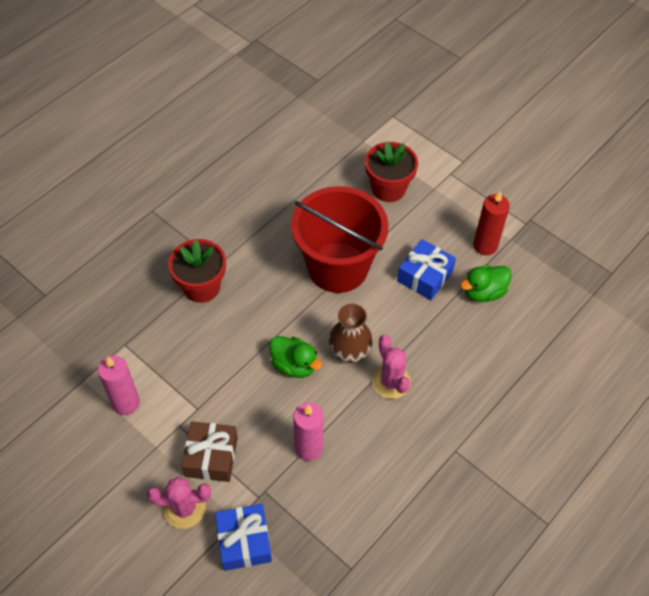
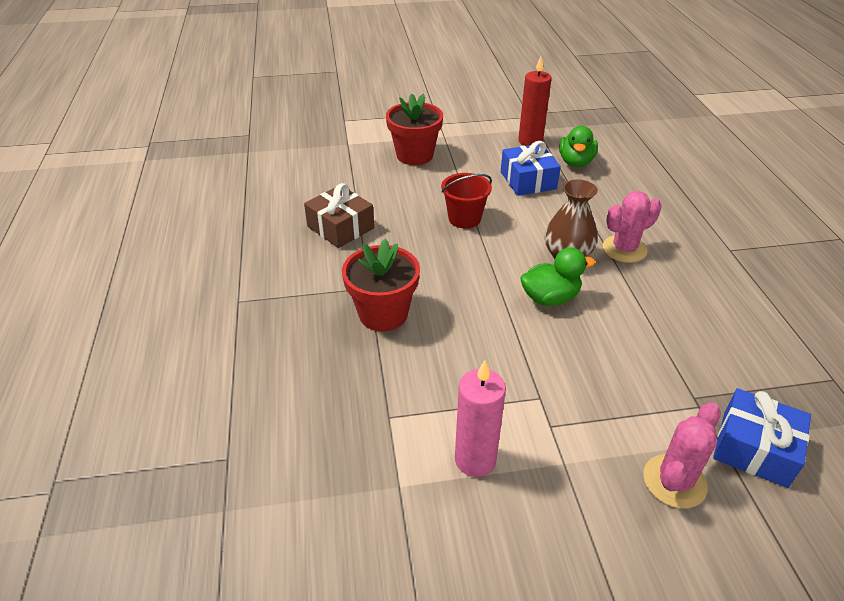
camera: 50 degrees left, 15 degrees down
(211, 457) = (616, 419): brown gift -> brown gift (340, 227)
(308, 448) = (661, 337): pink candle -> none
(337, 267) = (464, 218): red bucket -> red bucket, size x0.46
(391, 382) = (624, 249): pink cactus -> pink cactus turned 45 degrees counterclockwise

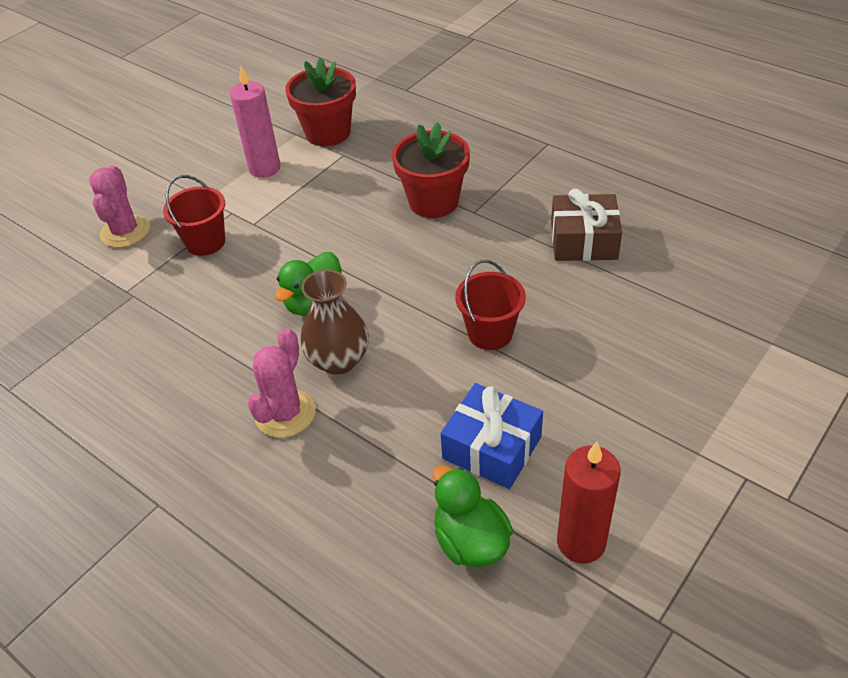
camera: 140 degrees right, 5 degrees up
(414, 155) = (673, 385): red flower pot -> red flower pot (328, 133)
(598, 408) = (205, 242): none -> red bucket
(754, 448) = (72, 285): blue gift -> none

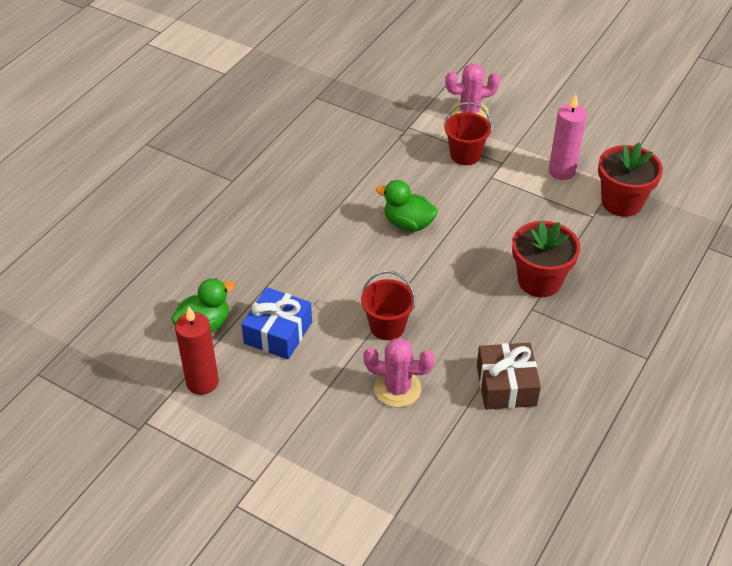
camera: 80 degrees right, 0 degrees up
(285, 413) = (303, 224): pink cactus -> pink cactus (397, 388)
(338, 360) = (352, 244): brown vase -> none

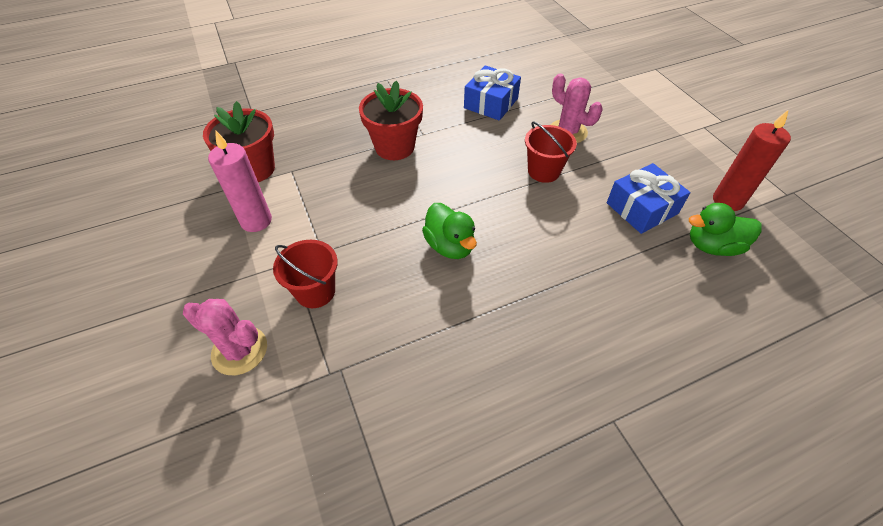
camera: 145 degrees left, 5 degrees up
(506, 385) = (491, 103): brown gift -> blue gift

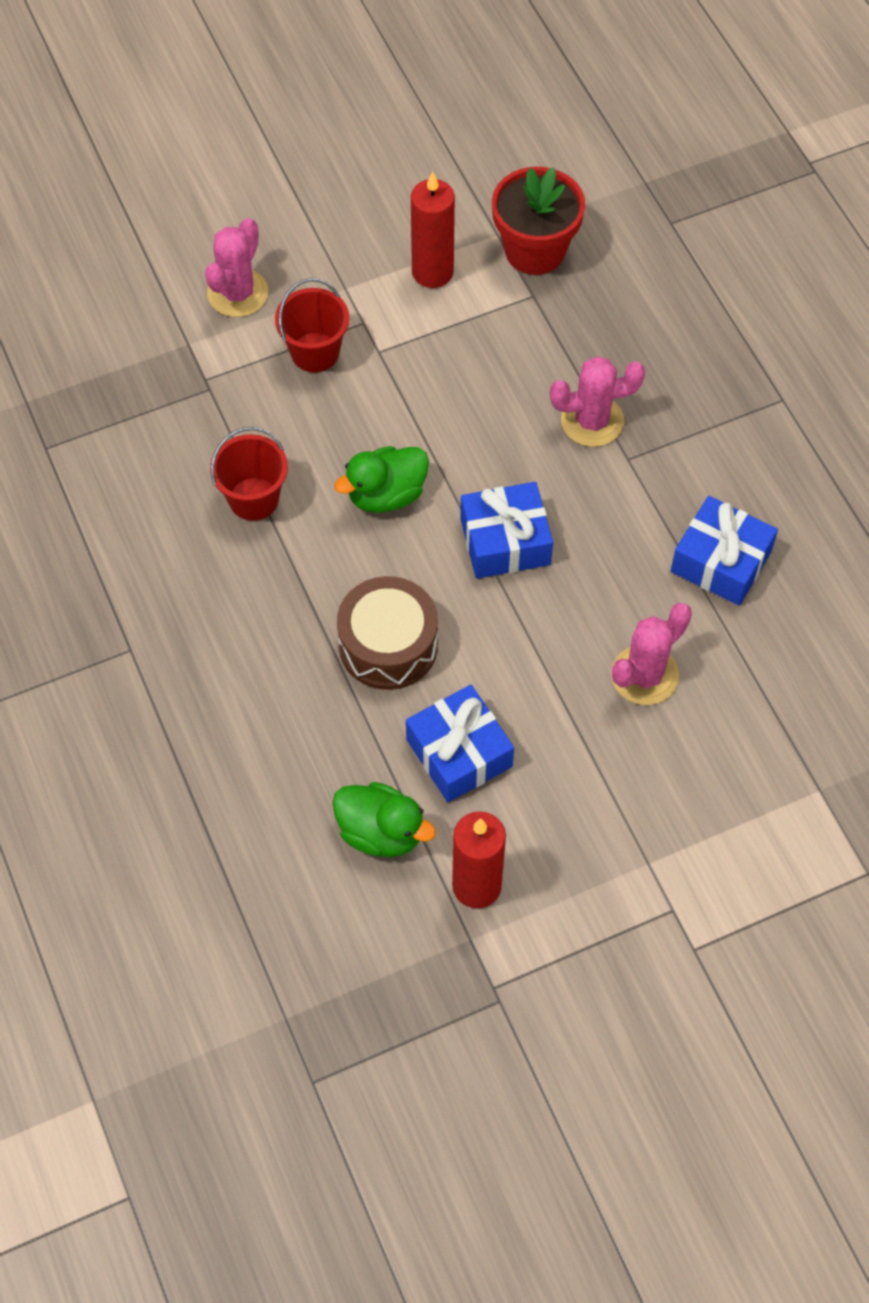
camera: 90 degrees right, 10 degrees up
(256, 221) = (432, 272): pink candle -> red candle
(394, 147) = (592, 421): red flower pot -> pink cactus
(484, 186) = (505, 541): none -> blue gift
(543, 171) = (541, 626): red bucket -> red bucket (253, 499)
(572, 243) = (388, 645): none -> brown drum
(712, 246) = (381, 832): green duck -> green duck turned 120 degrees clockwise

